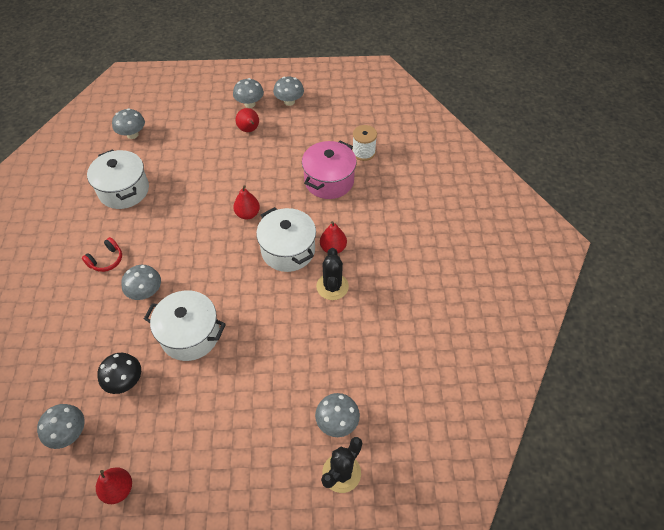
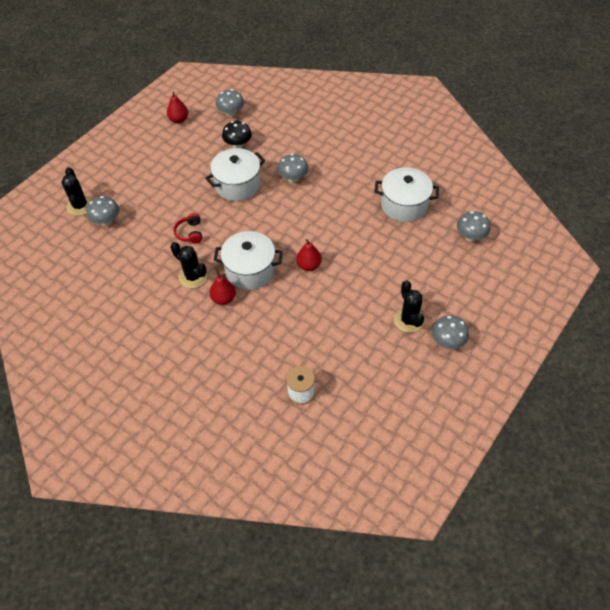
camera: 130 degrees right, 0 degrees up
(106, 260) = (341, 170): red headphones -> red headphones (190, 233)
(249, 130) = (408, 320): red pear -> black cactus
(289, 101) = (424, 377): grey mushroom -> none
(329, 181) = (292, 341): pink pot -> none

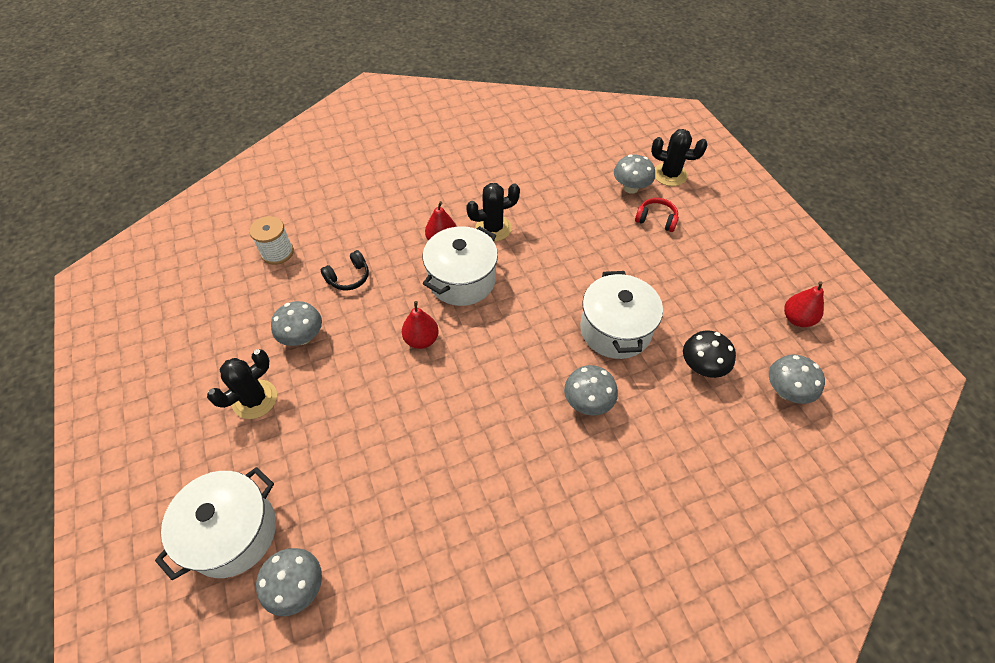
camera: 120 degrees right, 0 degrees up
(190, 233) = (561, 249): red headphones -> red headphones (656, 220)
(291, 332) = (349, 277): none -> black headphones
(404, 205) = (431, 527): white pot -> white pot (233, 533)
(408, 320) = (255, 399): black cactus -> black cactus turned 60 degrees counterclockwise
(447, 341) = (189, 423): grey mushroom -> grey mushroom (302, 337)

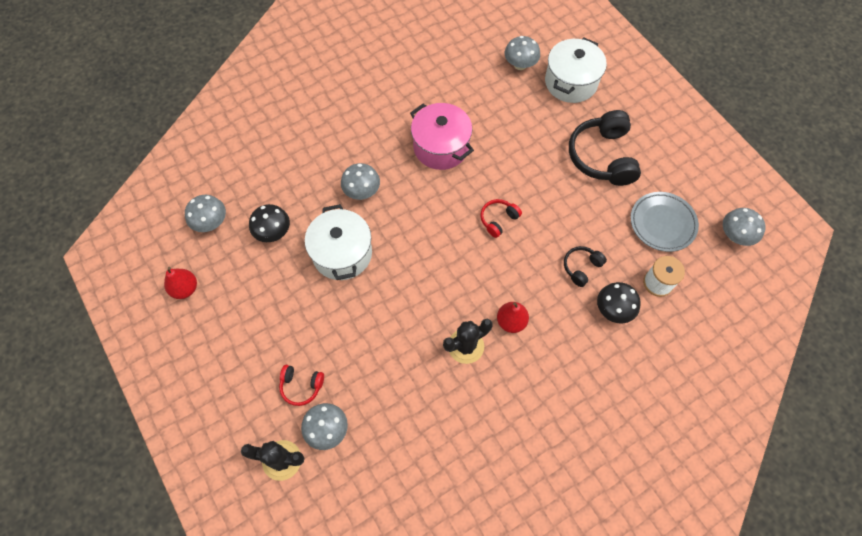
camera: 170 degrees right, 10 degrees up
(234, 307) = (662, 223): none -> grey plate
(255, 399) = (602, 157): black cactus -> black headphones
(302, 337) = (593, 207): grey mushroom -> grey mushroom (735, 235)
(336, 237) = (613, 309): none -> black mushroom
(421, 340) = (498, 220): red pear -> red headphones
(462, 280) = (481, 281): white pot -> none
(469, 450) = (441, 147): none -> pink pot

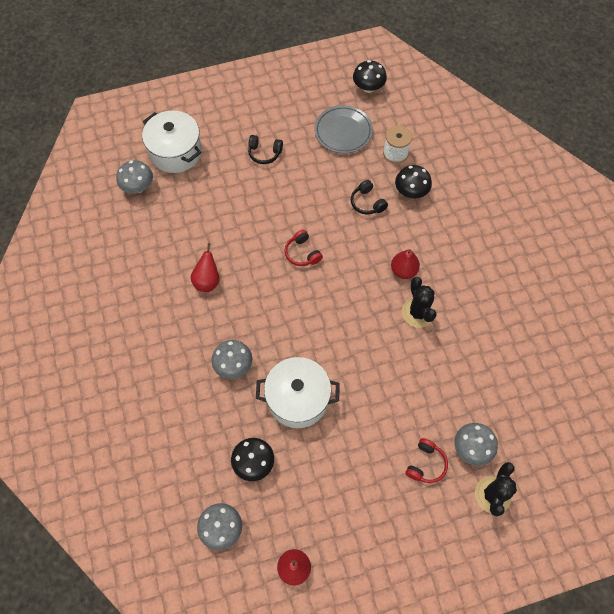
camera: 75 degrees left, 0 degrees up
(441, 147) = (207, 281): pink pot -> red pear
(602, 157) = (264, 153): black headphones -> black headphones, size x0.50
(735, 235) = (368, 87): grey mushroom -> black mushroom

